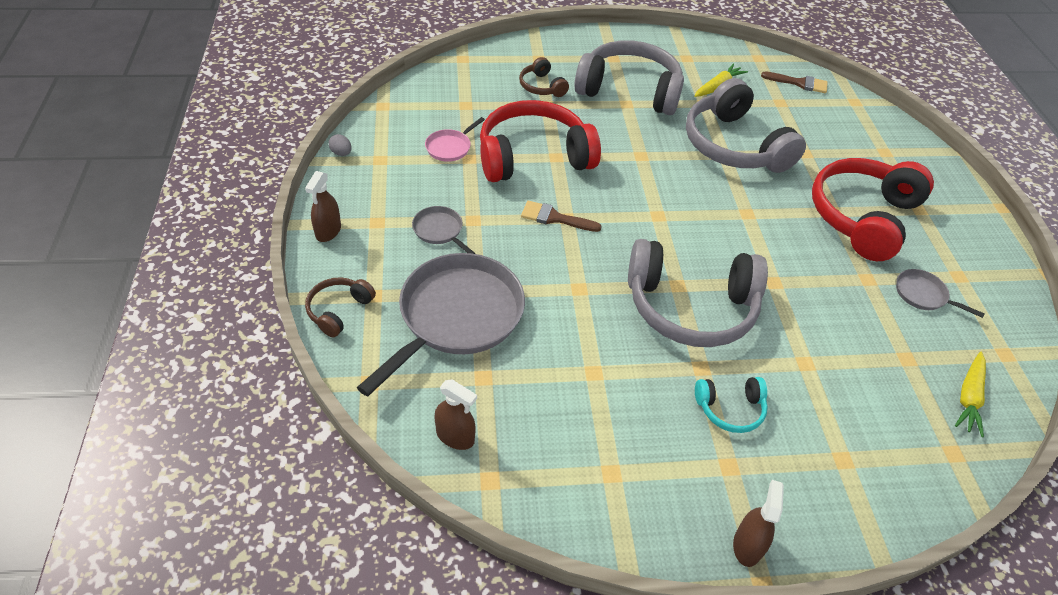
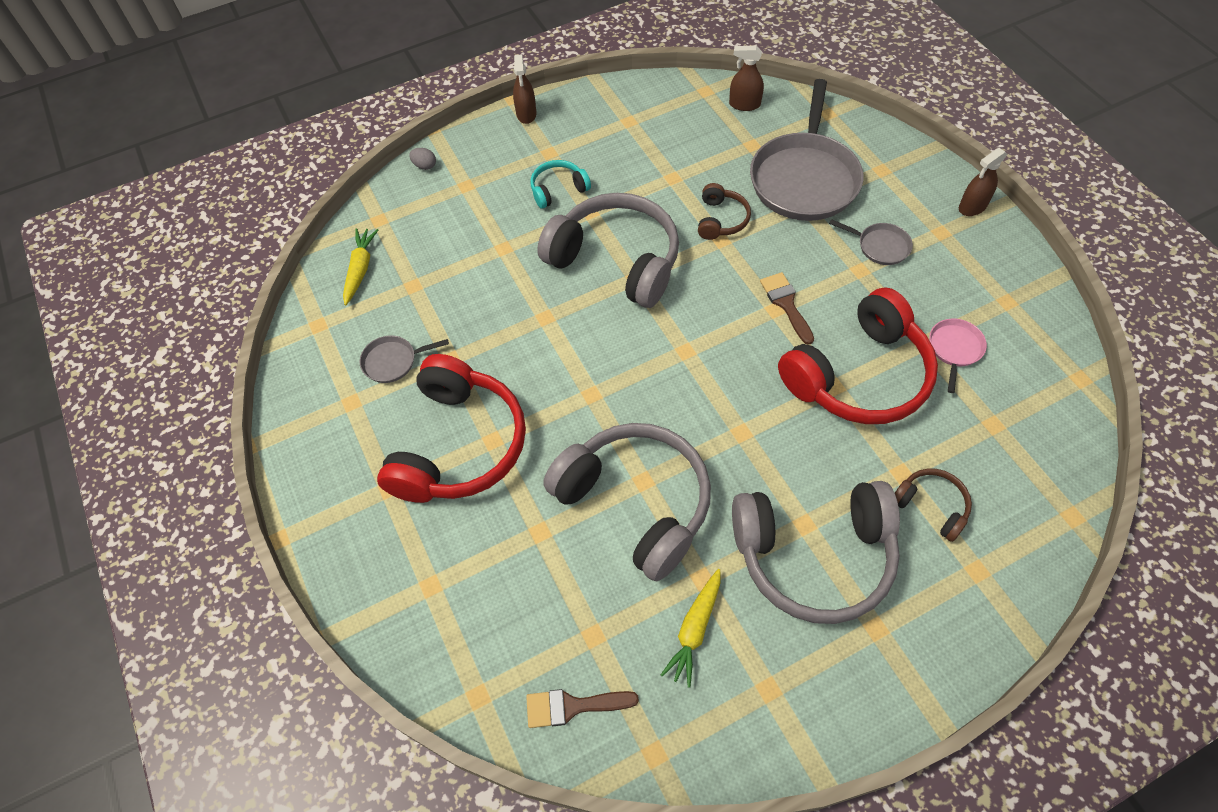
camera: 165 degrees right, 10 degrees up
(328, 231) = (972, 207): brown spray bottle -> brown spray bottle turned 120 degrees counterclockwise
(339, 310) = (896, 149): brown headphones -> brown headphones (721, 220)
(341, 153) = (1051, 292): grey egg -> grey egg (425, 166)
(554, 218) = (786, 304): brown brush -> brown brush turned 105 degrees counterclockwise
(690, 307) = (616, 260): grey headphones -> grey headphones turned 45 degrees clockwise
(923, 295) = (393, 361): grey pan -> grey pan turned 150 degrees clockwise

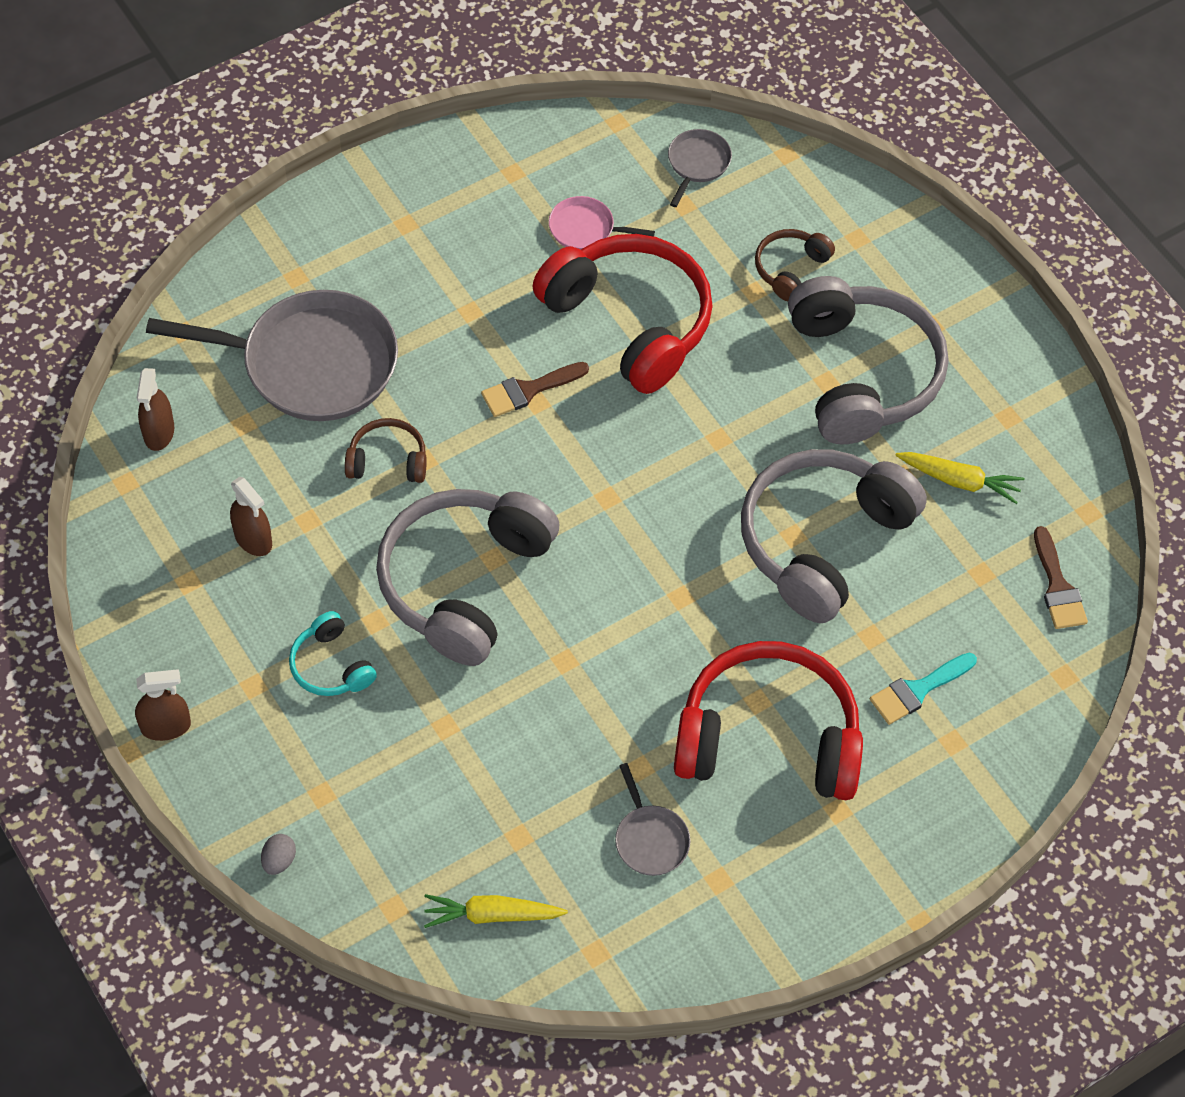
camera: 100 degrees left, 0 degrees up
(483, 563) = (918, 690): none -> turquoise brush
(880, 246) = (431, 288): grey pan -> grey pan (697, 163)
(972, 207) = (362, 188): brown spray bottle -> brown spray bottle (253, 539)

